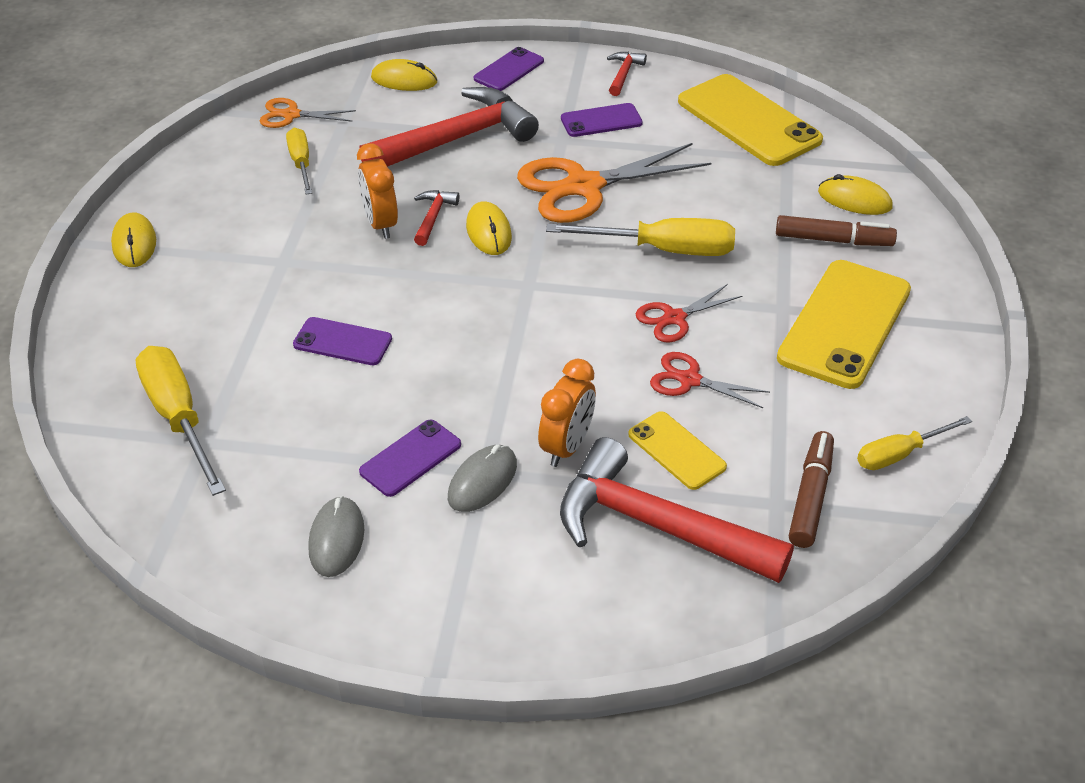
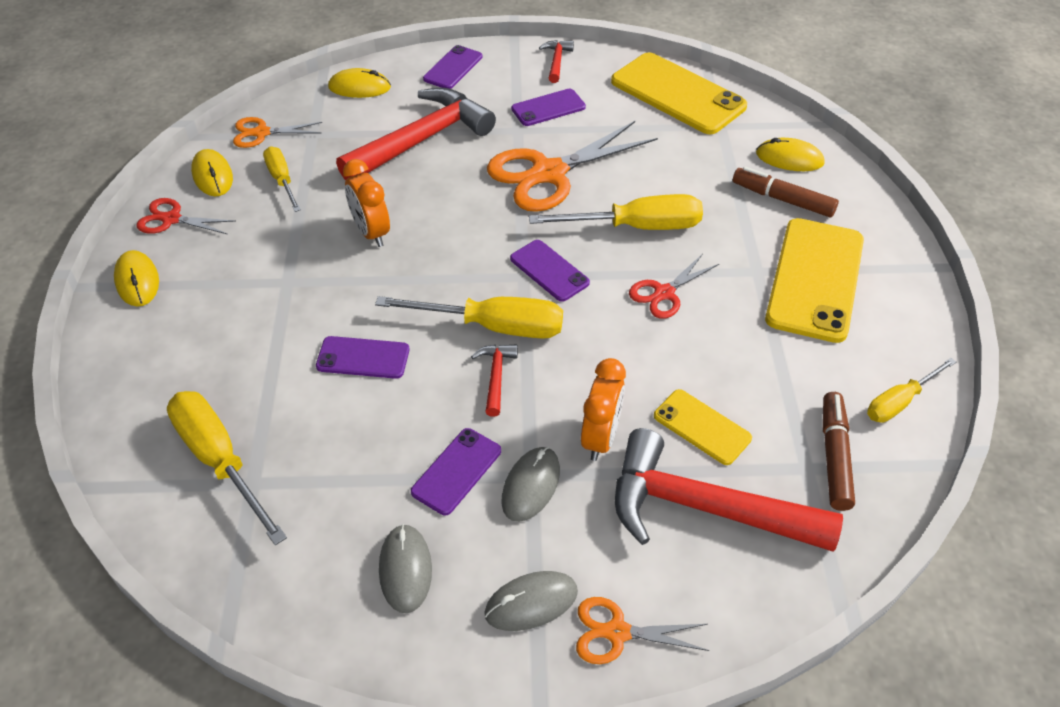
camera: 10 degrees left, 5 degrees up
(433, 217) = (419, 219): red hammer -> red hammer (496, 376)
(454, 586) = (531, 603): none -> grey mouse
(484, 328) = (493, 326): none -> yellow screwdriver
(488, 232) = (473, 228): yellow mouse -> yellow mouse (212, 176)
(533, 625) = (617, 632): none -> orange scissors
(557, 282) = (549, 271): none -> purple phone
(689, 380) = (694, 353): red scissors -> red scissors (171, 219)
(833, 240) = (782, 199): brown marker -> brown marker turned 150 degrees counterclockwise

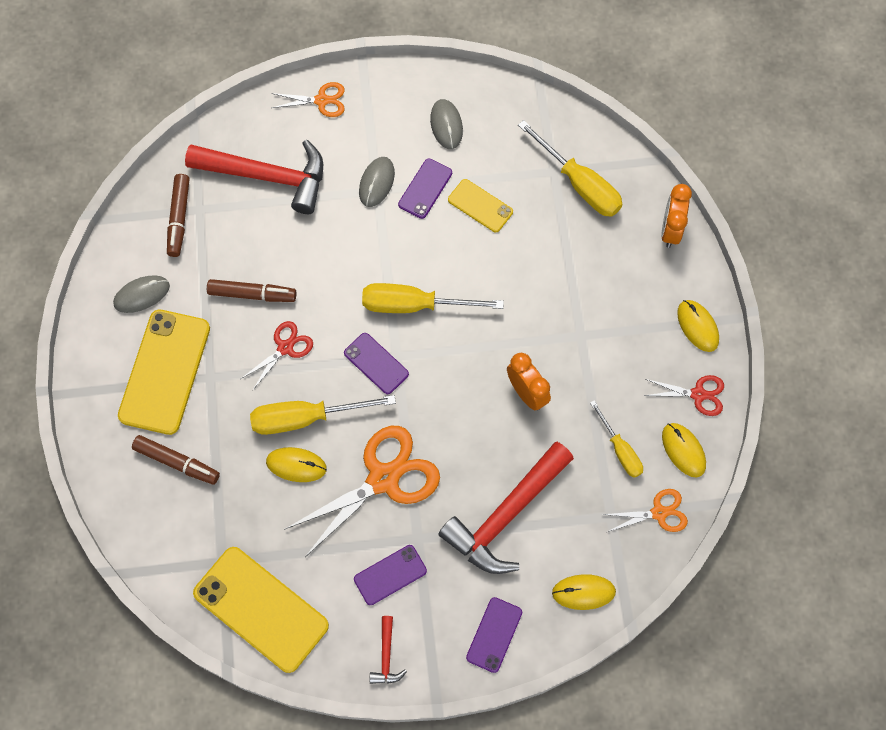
camera: 175 degrees right, 20 degrees up
(363, 358) = (505, 270): purple phone -> none
(496, 376) = (408, 262): red hammer -> none
(531, 603) = (371, 112): grey mouse -> grey mouse (142, 295)
(600, 438) = (333, 220): orange clock -> orange clock (670, 230)
(702, 427) = (264, 233): yellow phone -> yellow phone (480, 206)
(712, 353) = (252, 294): none -> brown marker
(789, 158) = (162, 518): yellow mouse -> yellow mouse (296, 465)
(899, 402) = (125, 263): yellow screwdriver -> none

